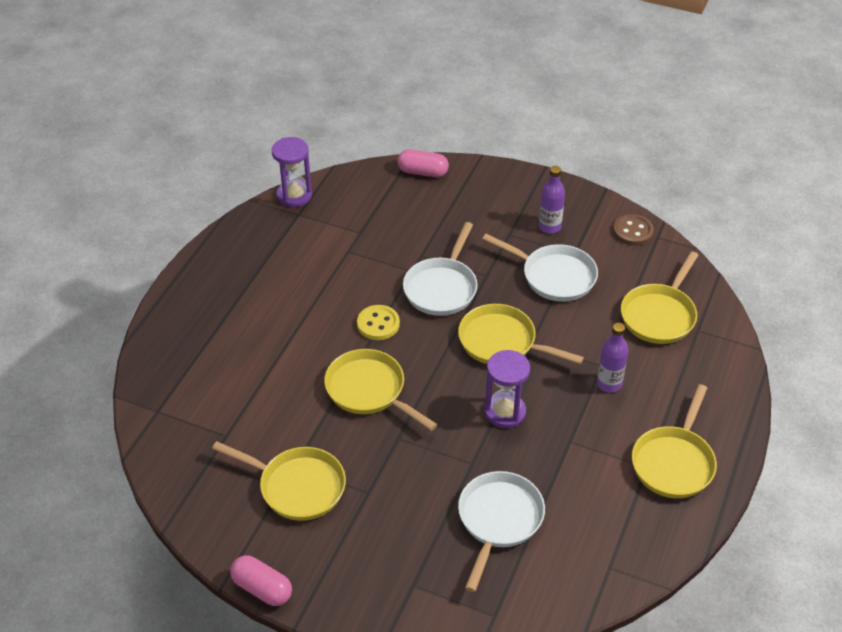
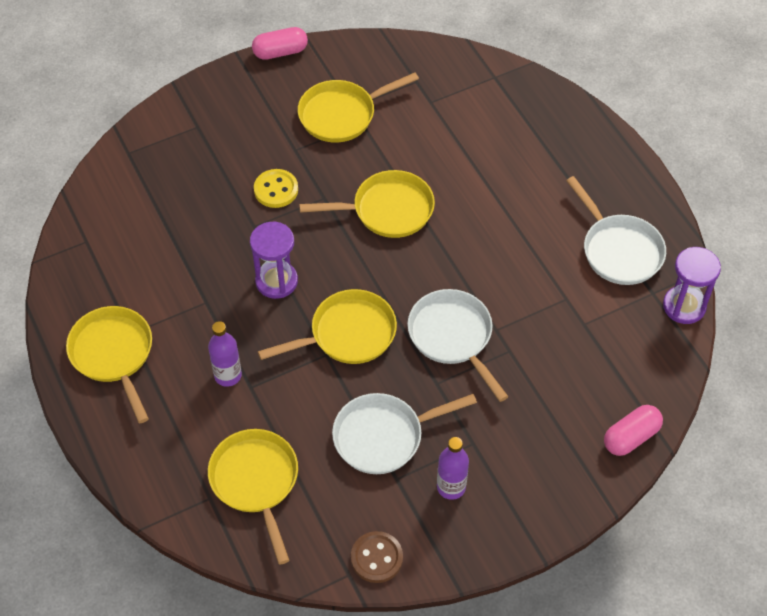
camera: 130 degrees right, 10 degrees up
(378, 324) = (454, 262): yellow button -> yellow button (276, 190)
(498, 520) = (190, 206): white pan -> white pan (619, 250)

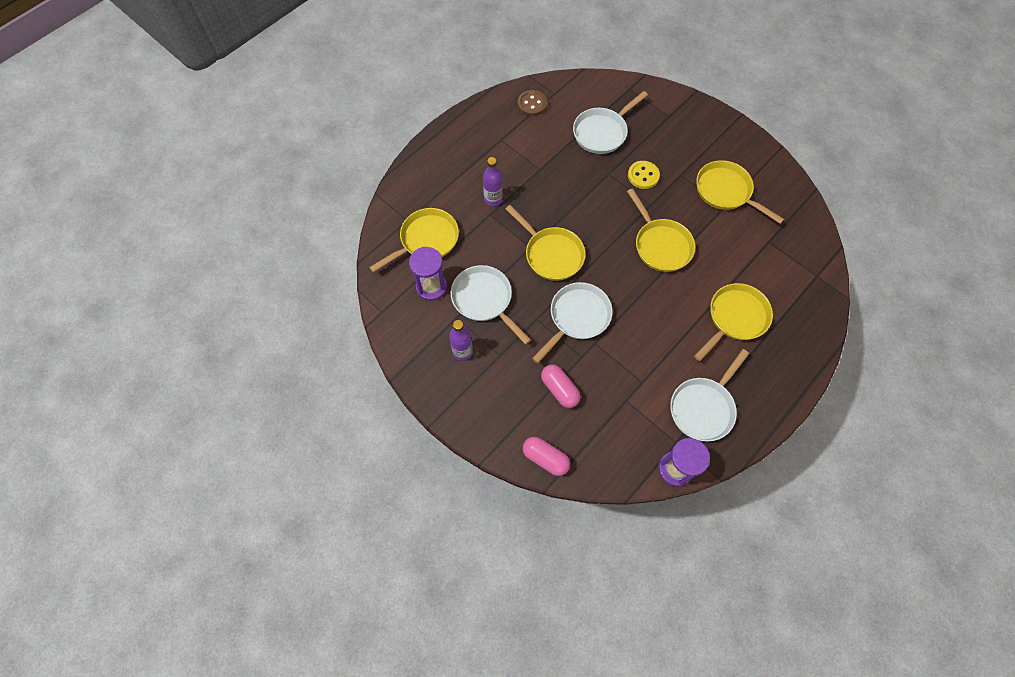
camera: 70 degrees right, 10 degrees up
(114, 354) = (483, 137): yellow pan -> yellow pan (735, 318)
(183, 209) = (602, 132): none -> white pan
(276, 281) = (573, 201): purple hourglass -> purple hourglass (431, 287)
(280, 52) = (758, 138): pink capsule -> pink capsule (559, 389)
(376, 558) = (398, 323): brown button -> brown button (532, 104)

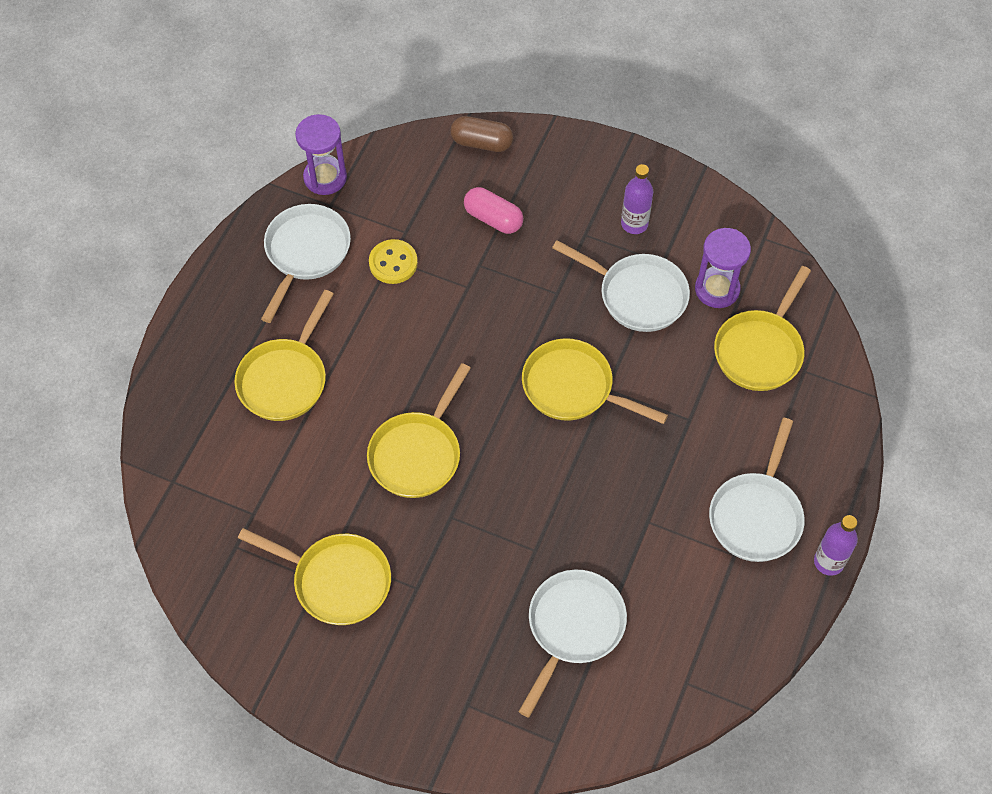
camera: 160 degrees right, 5 degrees down
(493, 199) = (696, 444): purple bottle -> purple bottle (828, 562)
(532, 104) = (715, 645): brown button -> none
(545, 458) = (481, 143): pink capsule -> brown capsule
(577, 317) = (503, 311): white pan -> white pan (756, 515)
(643, 176) = (478, 565): yellow button -> yellow button (393, 263)
(660, 245) = (417, 454): yellow pan -> yellow pan turned 105 degrees counterclockwise

